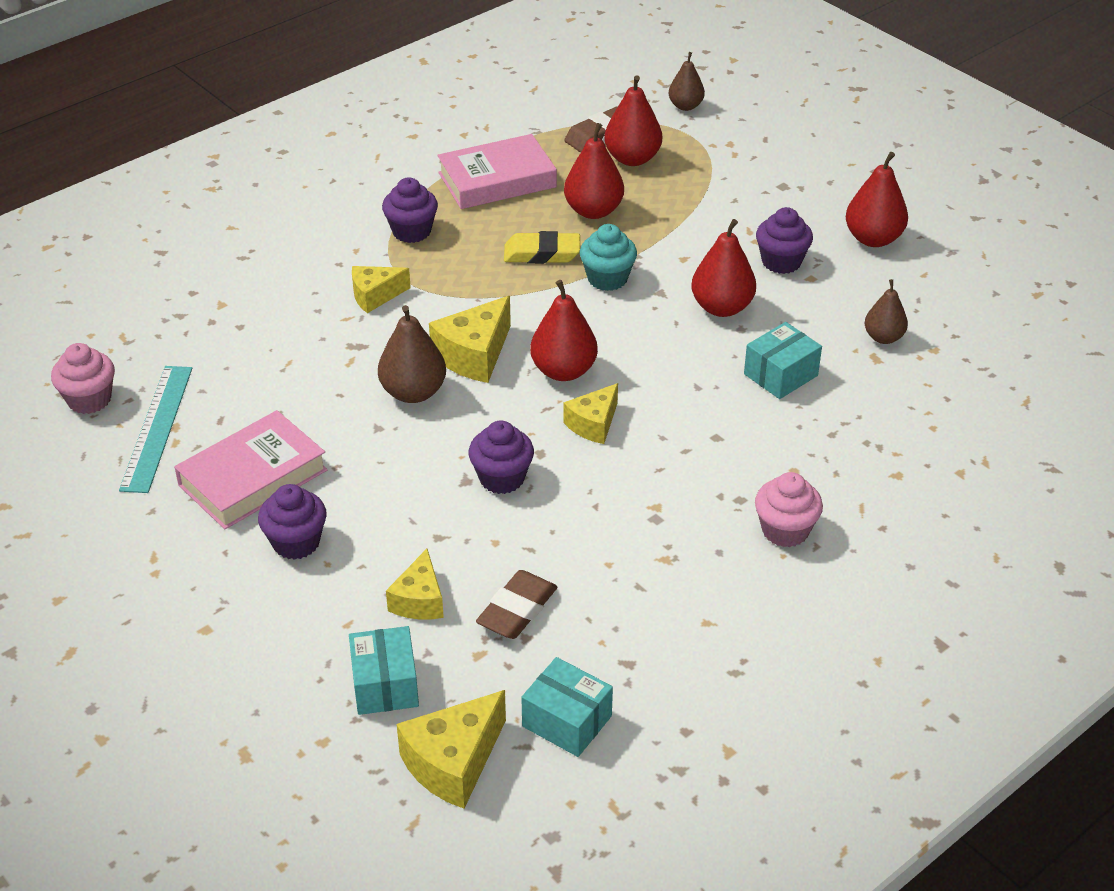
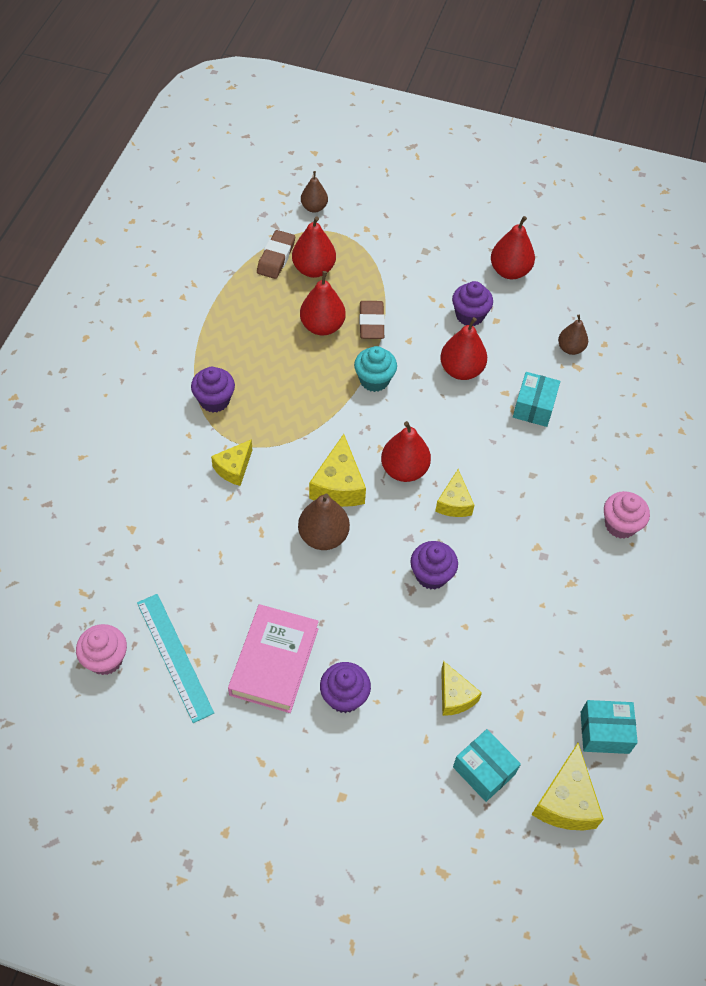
camera: 35 degrees left, 15 degrees up
(497, 180) = (238, 328): pink book -> none
(517, 610) = (517, 669): brown eraser -> brown eraser (371, 323)
(542, 253) = (316, 379): yellow eraser -> none

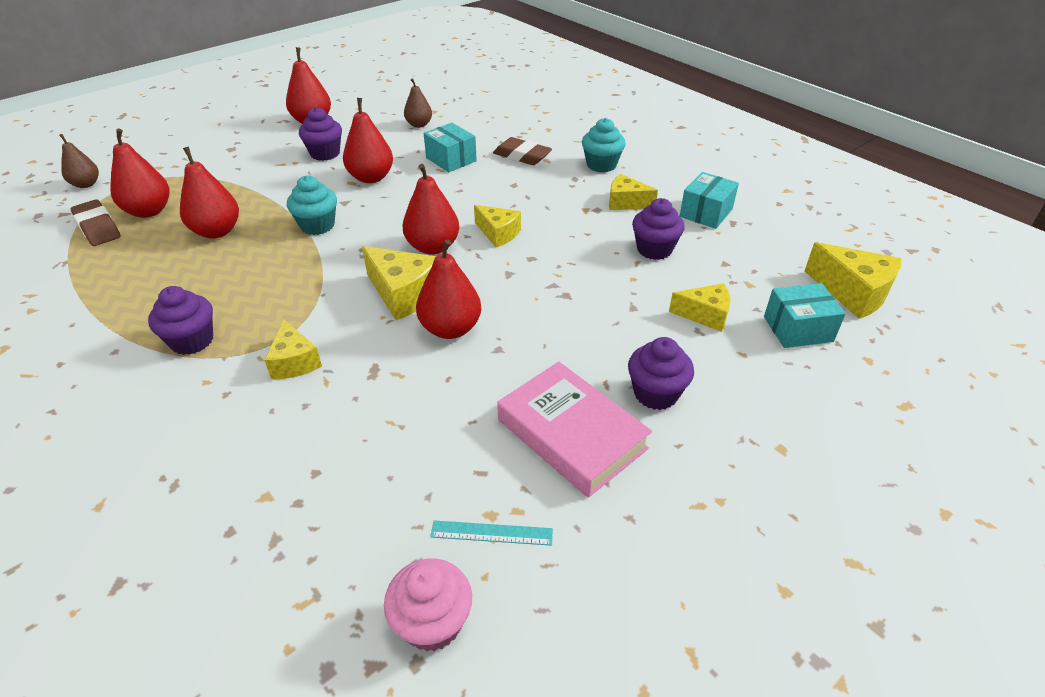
camera: 55 degrees left, 15 degrees down
(174, 656) = (491, 533): turquoise ruler -> turquoise ruler, size x0.54
(323, 536) = (450, 329): brown pear -> red pear
(371, 323) = (257, 203): brown eraser -> brown eraser (522, 156)
(431, 575) = (561, 276): purple cupcake -> purple cupcake (654, 249)
(572, 573) = (626, 202): none -> yellow cheese
(604, 732) = (792, 246): turquoise box -> turquoise box (706, 213)
(620, 525) = (601, 165): pink cupcake -> turquoise cupcake

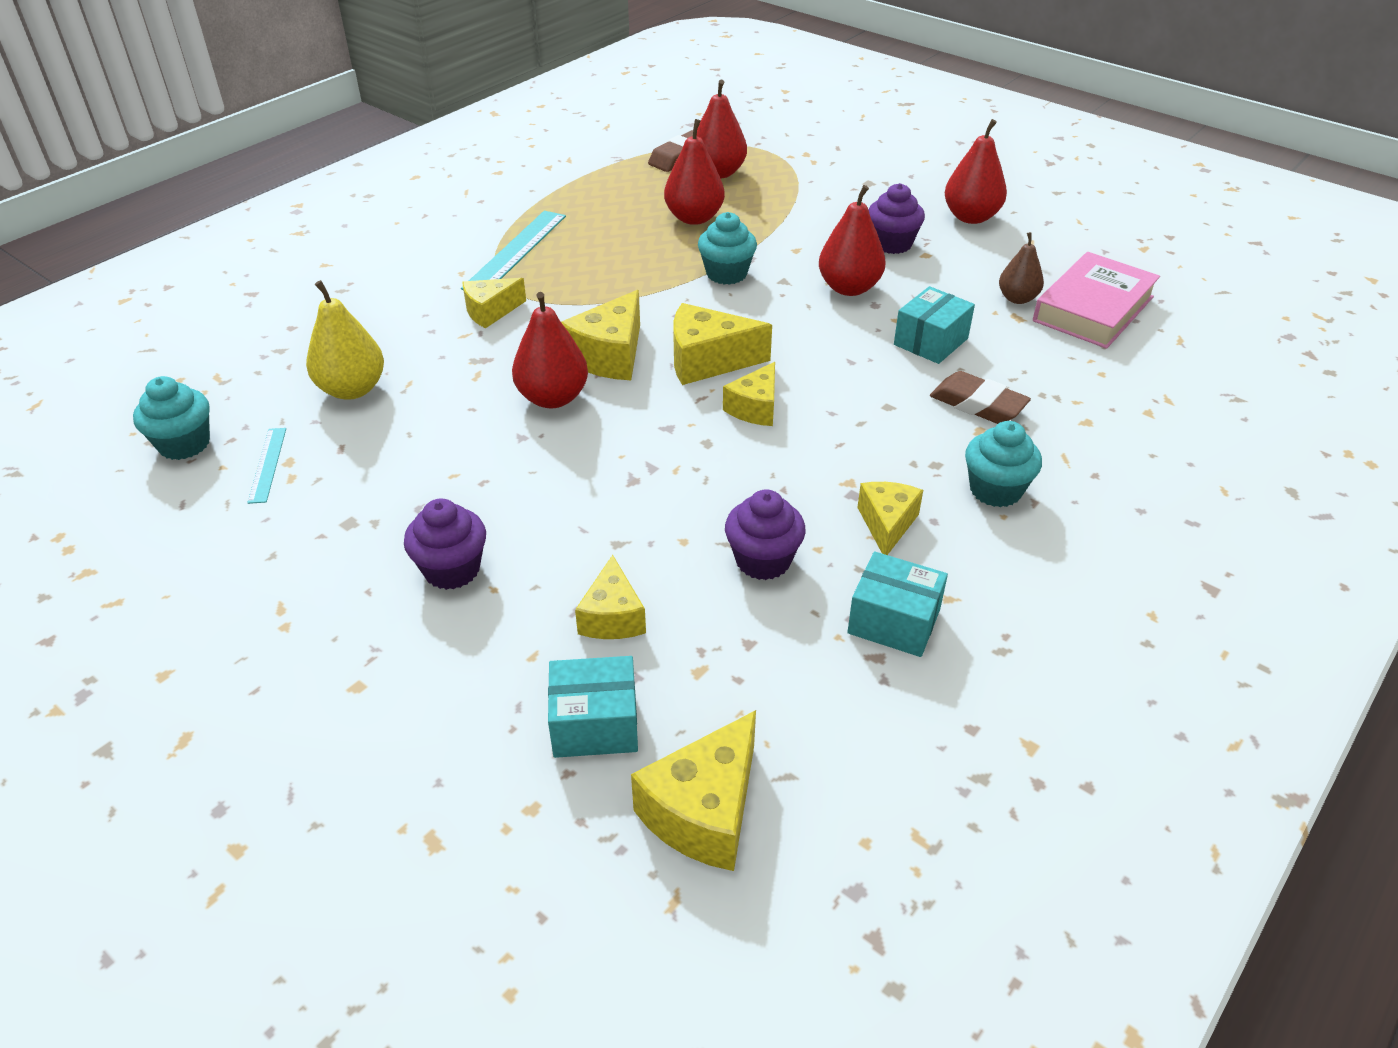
camera: 80 degrees right, 0 degrees up
(86, 184) = (754, 128): brown pear -> none
(192, 341) = (515, 251): purple cupcake -> turquoise ruler
(383, 466) = (352, 389): none -> yellow pear
(432, 622) = (184, 444): pink cupcake -> turquoise cupcake
(433, 247) = (708, 361): red pear -> yellow cheese
(522, 156) = (978, 404): brown eraser -> brown eraser turned 75 degrees counterclockwise
(571, 434) = (388, 505): pink book -> pink book (1093, 309)
(798, 329) = (595, 724): turquoise box -> turquoise box turned 75 degrees counterclockwise

